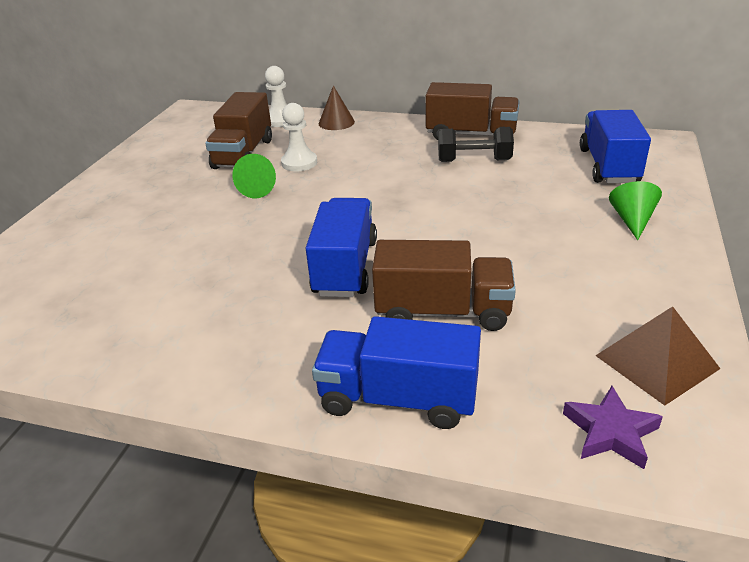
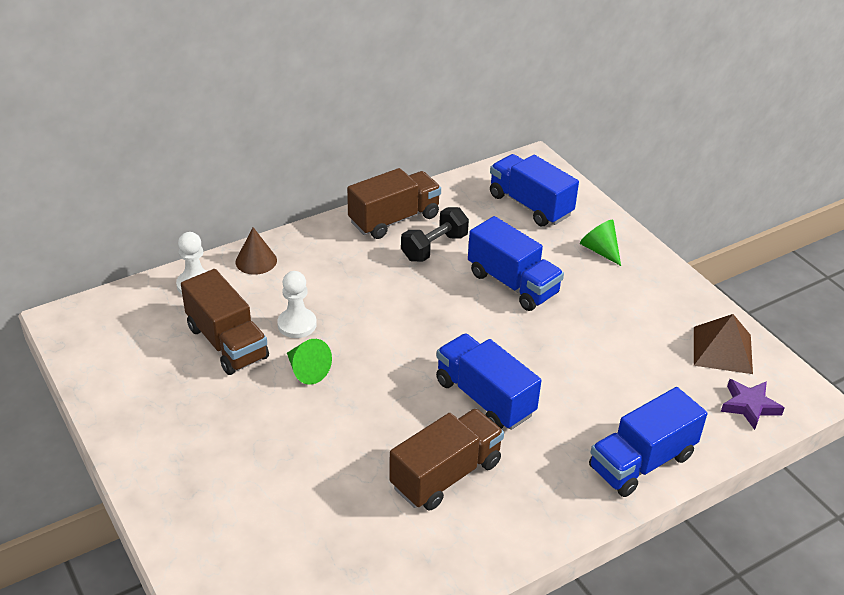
camera: 50 degrees left, 5 degrees up
(442, 312) = (587, 390): brown truck -> brown truck (446, 475)
(502, 208) = (512, 283): none -> blue truck

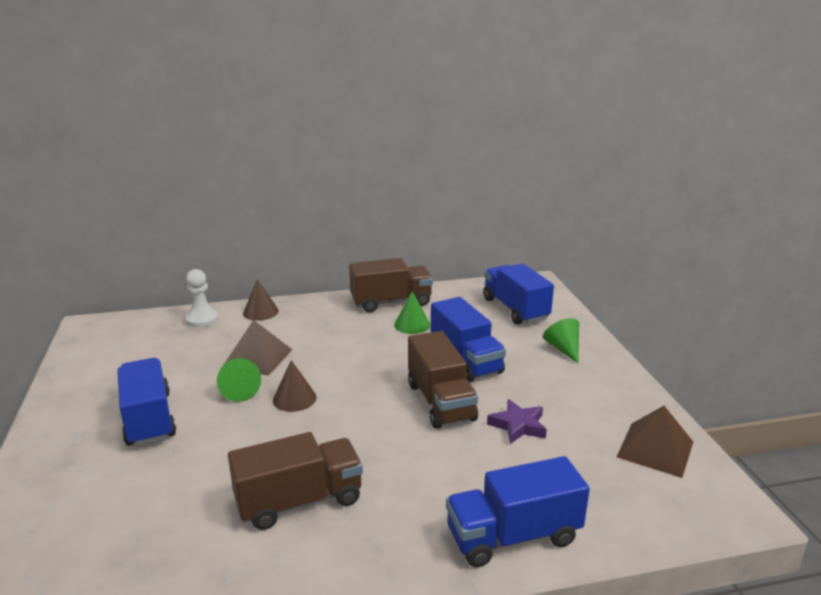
camera: 20 degrees right, 15 degrees down
(227, 342) = (192, 360): brown truck -> brown truck (440, 402)
(297, 324) = (258, 358): white pawn -> brown pyramid
(369, 367) = (294, 398): none -> brown cone
(434, 247) = (412, 325): black dumbbell -> green cone
(484, 398) = (382, 443): blue truck -> blue truck (149, 419)
(749, 406) = (666, 508): purple star -> purple star (518, 425)

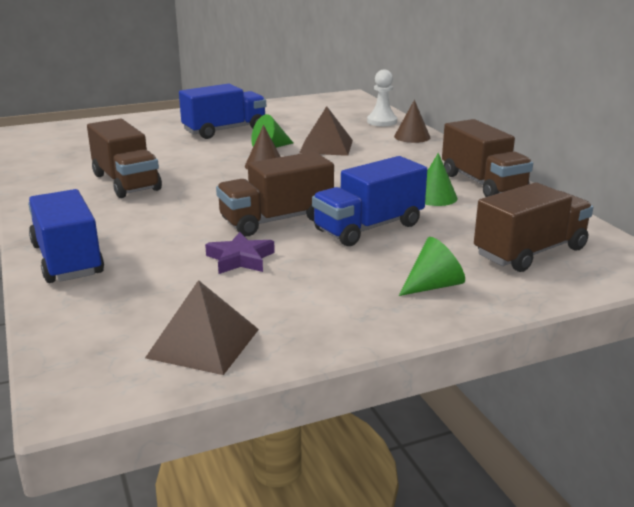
camera: 80 degrees right, 0 degrees up
(515, 309) = (530, 252): blue truck -> brown truck

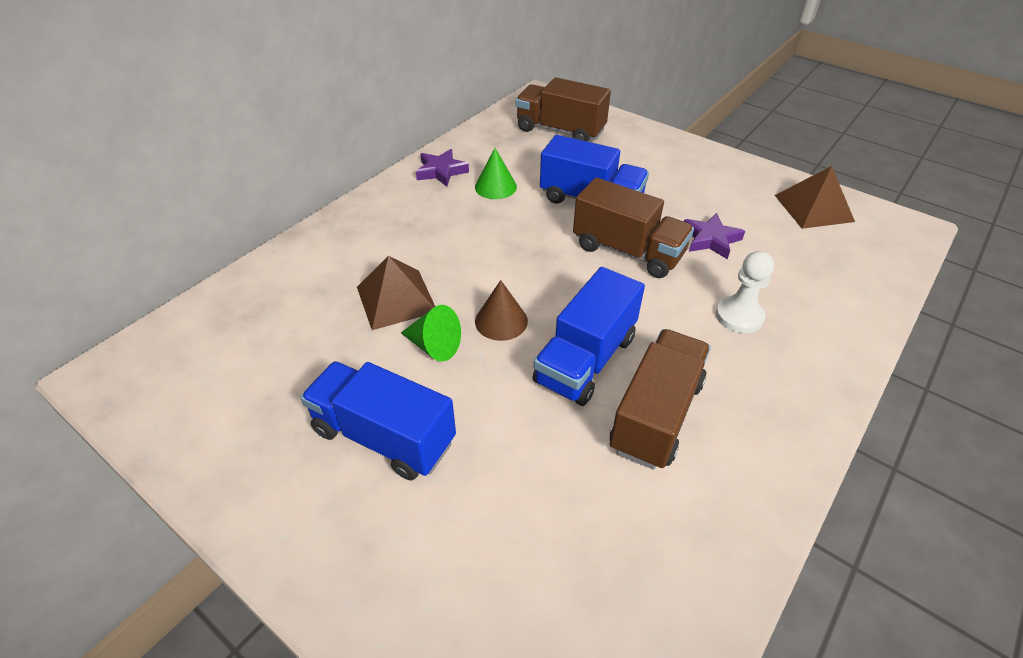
camera: 120 degrees left, 20 degrees up
(67, 260) = (831, 334): blue truck -> blue truck (585, 359)
(382, 121) = (257, 288): white pawn -> white pawn (739, 316)
(412, 137) = (316, 245): brown cone -> none
(433, 286) = (647, 152): green cone -> none
(482, 183) = (441, 171): brown truck -> purple star

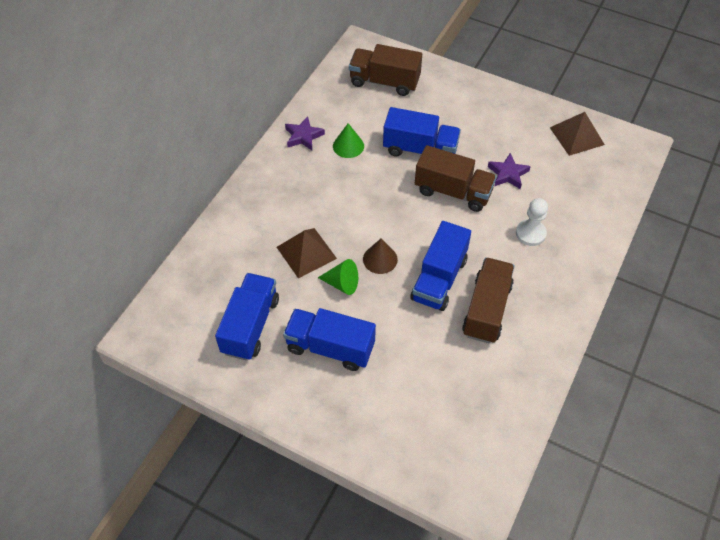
camera: 10 degrees left, 10 degrees up
(274, 385) = (250, 325): none -> blue truck

